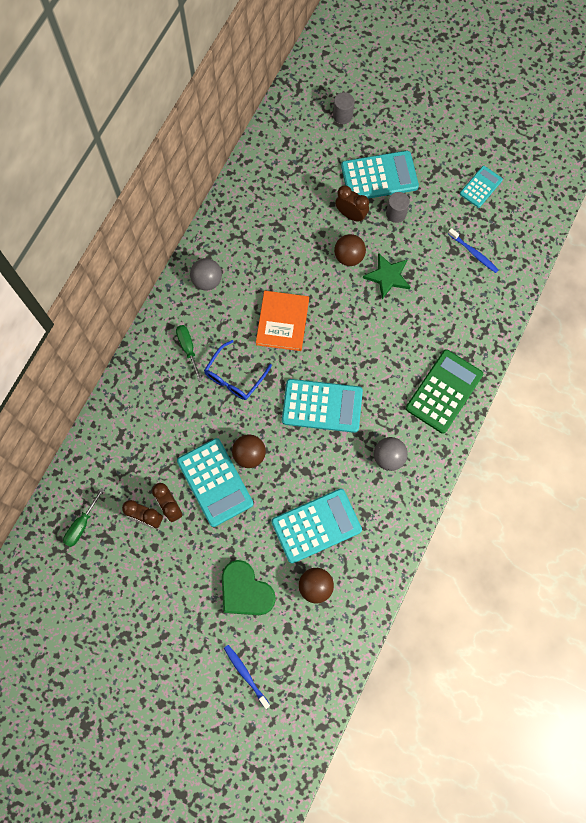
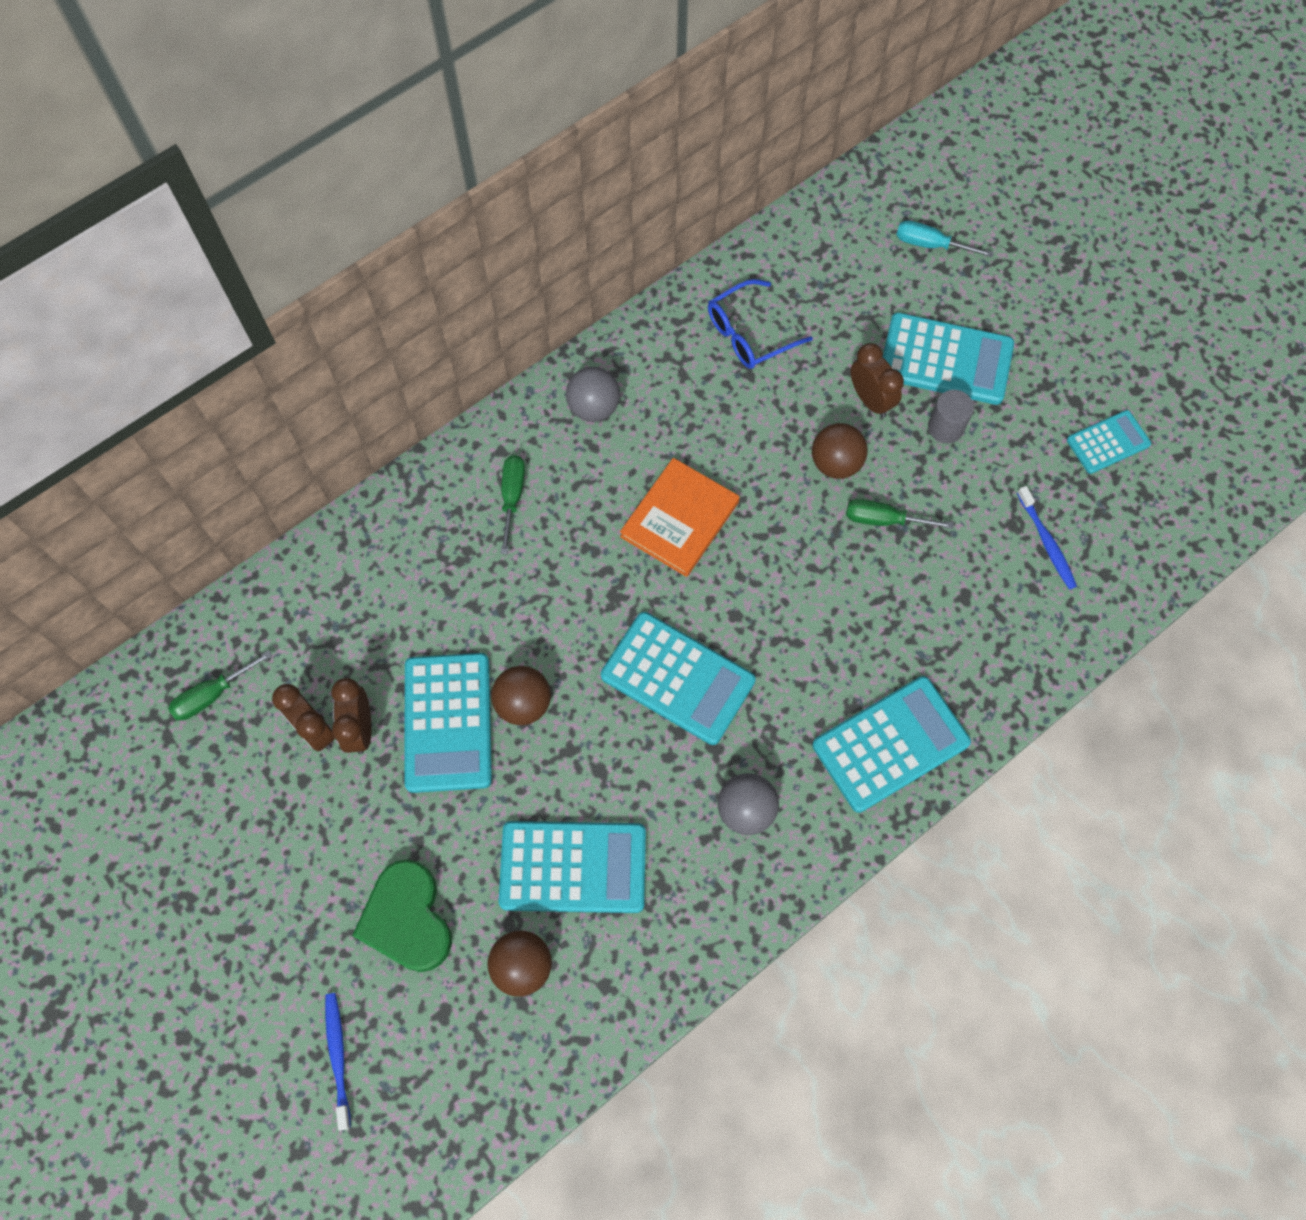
camera: 25 degrees right, 5 degrees down
(234, 377) = (561, 572): blue glasses -> blue glasses (749, 334)
(342, 115) = (931, 245): grey cylinder -> turquoise screwdriver
(387, 276) = (884, 520): green star -> green screwdriver
(444, 391) = (890, 744): green calculator -> turquoise calculator

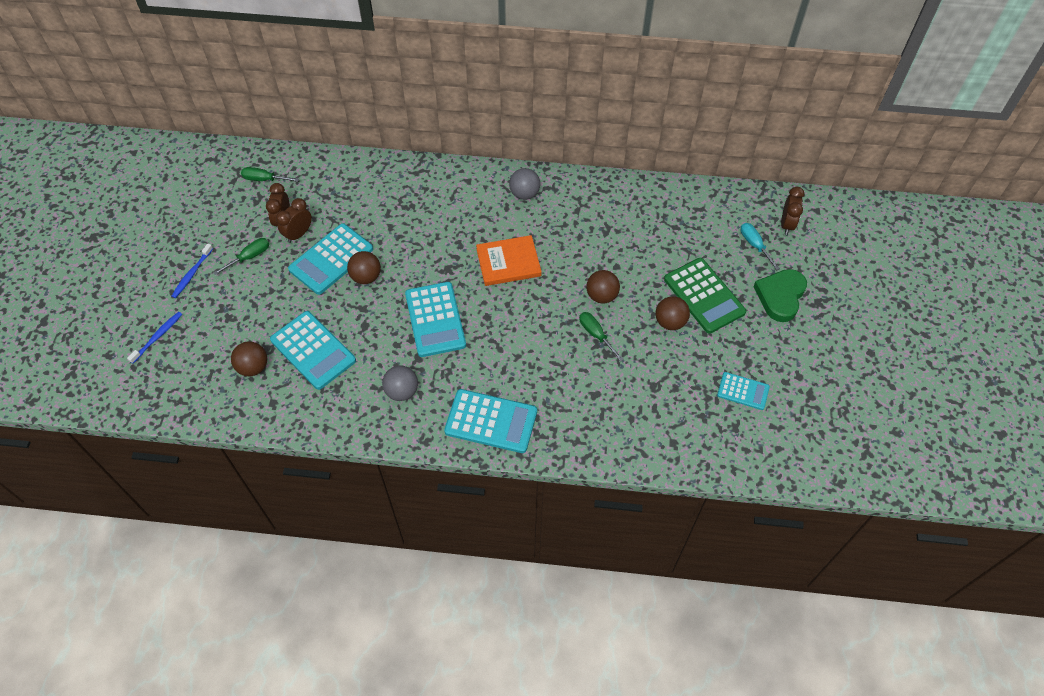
camera: 45 degrees right, 10 degrees down
(407, 919) = (235, 313): green heart -> green heart (780, 296)
(512, 498) = (452, 201): green screwdriver -> green screwdriver (249, 257)
(749, 334) = (625, 217): blue glasses -> none
(870, 400) = (648, 284): brown clock -> brown clock (787, 224)
(945, 360) = (704, 296): turquoise calculator -> green calculator
(945, 427) = (670, 322): grey cylinder -> brown ball
(1046, 542) = (660, 406): blue toothbrush -> blue toothbrush (192, 274)

